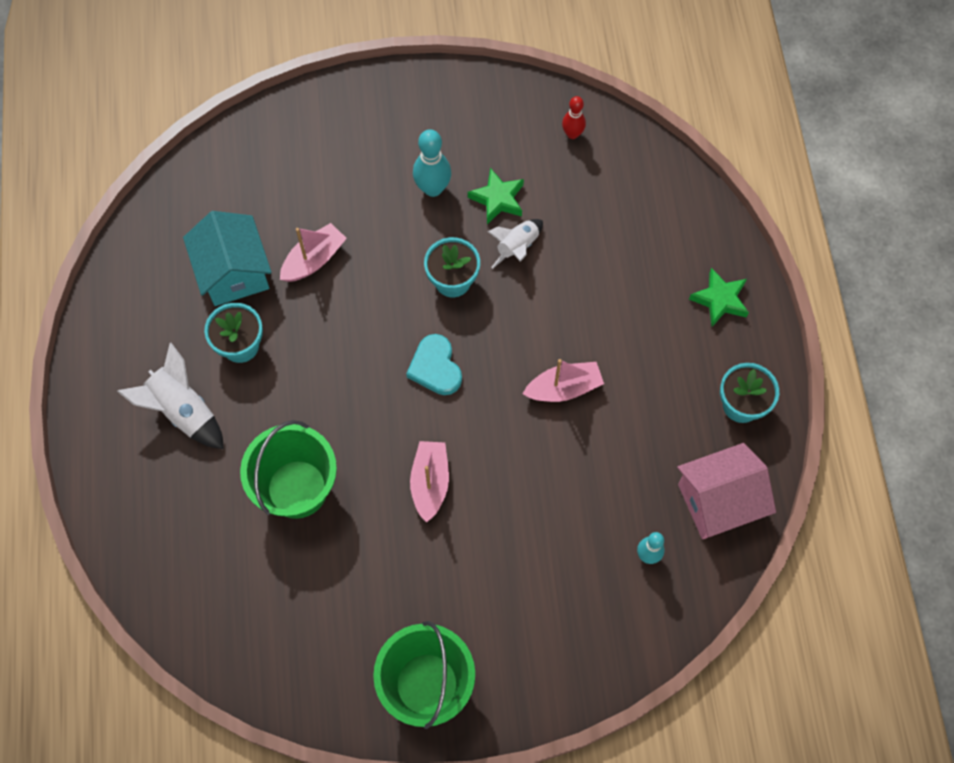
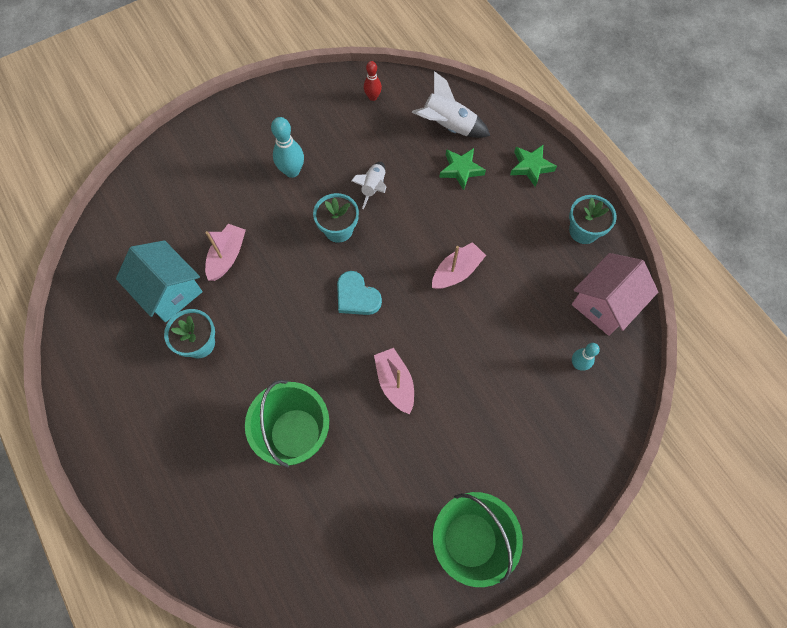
camera: 25 degrees left, 0 degrees up
(183, 411) = (176, 413): white rocket -> white rocket (448, 126)
(498, 199) = (342, 160): green star -> green star (461, 170)

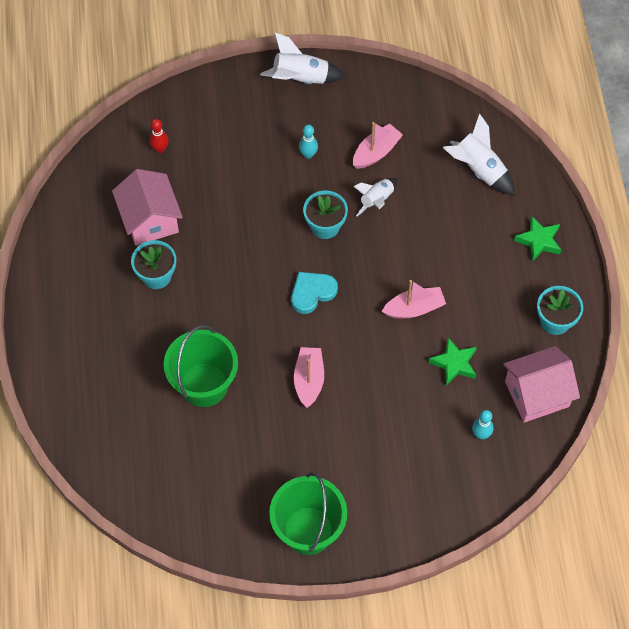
camera: 25 degrees right, 5 degrees down
(169, 291) = (150, 220): turquoise house -> pink house
(227, 256) = (214, 210): pink boat -> pink boat (376, 152)
(253, 108) = (300, 79): none -> white rocket
(292, 171) = (308, 154): turquoise bowling pin -> turquoise bowling pin, size x0.63
(357, 296) = (312, 292): turquoise heart -> turquoise heart turned 75 degrees clockwise
(373, 97) = (420, 112): red bowling pin -> red bowling pin (160, 149)
(461, 170) = (469, 217): green star -> green star (454, 363)

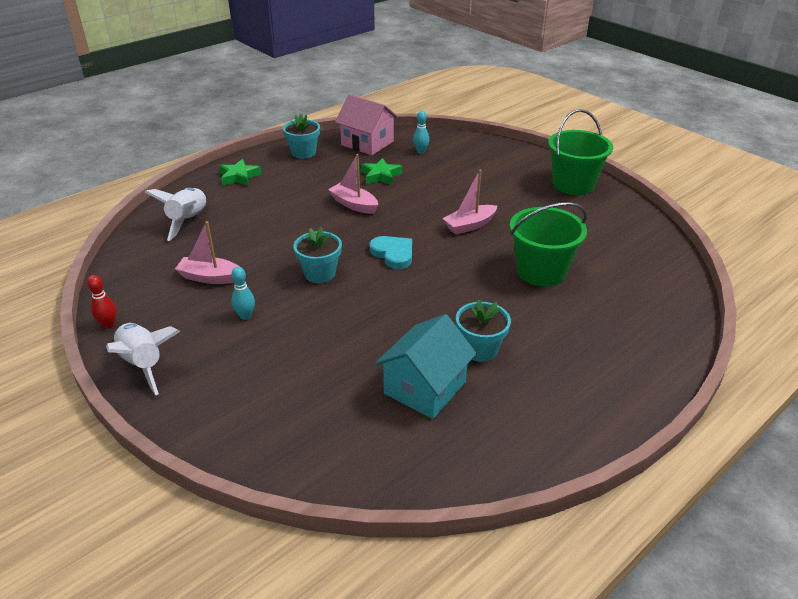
camera: 125 degrees left, 25 degrees down
(150, 220) = (425, 388): pink house -> turquoise house
(160, 149) = (327, 430): red bowling pin -> red bowling pin (108, 325)
(312, 292) = (393, 254): turquoise heart -> turquoise heart turned 150 degrees counterclockwise
(376, 200) = (266, 257): white rocket -> none

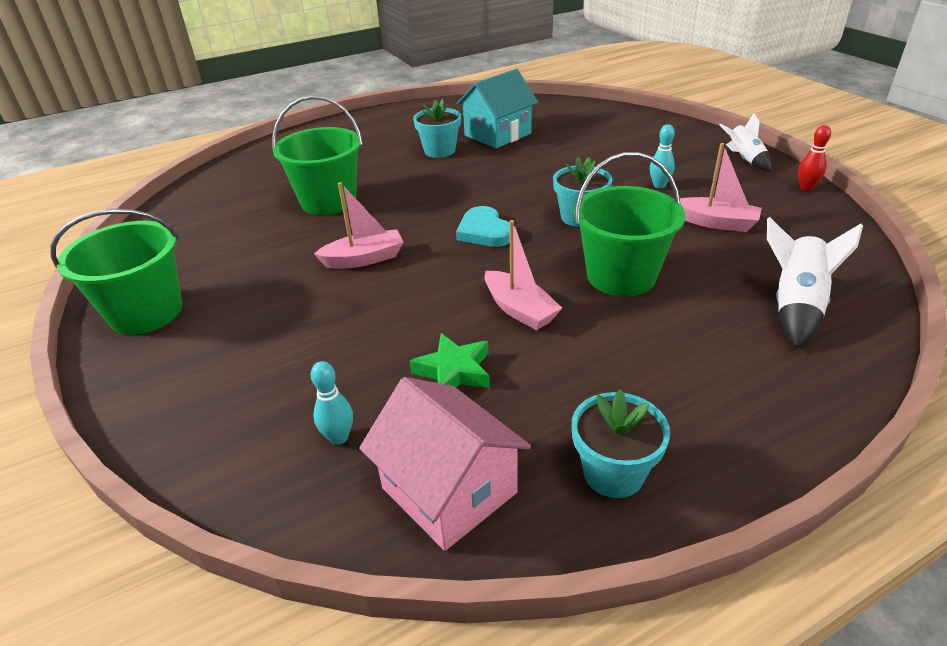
camera: 165 degrees left, 0 degrees up
(143, 364) = (744, 159): white rocket -> white rocket, size x0.67
(239, 177) = (748, 404): green star -> none
(291, 229) = (621, 276): none -> green bucket

